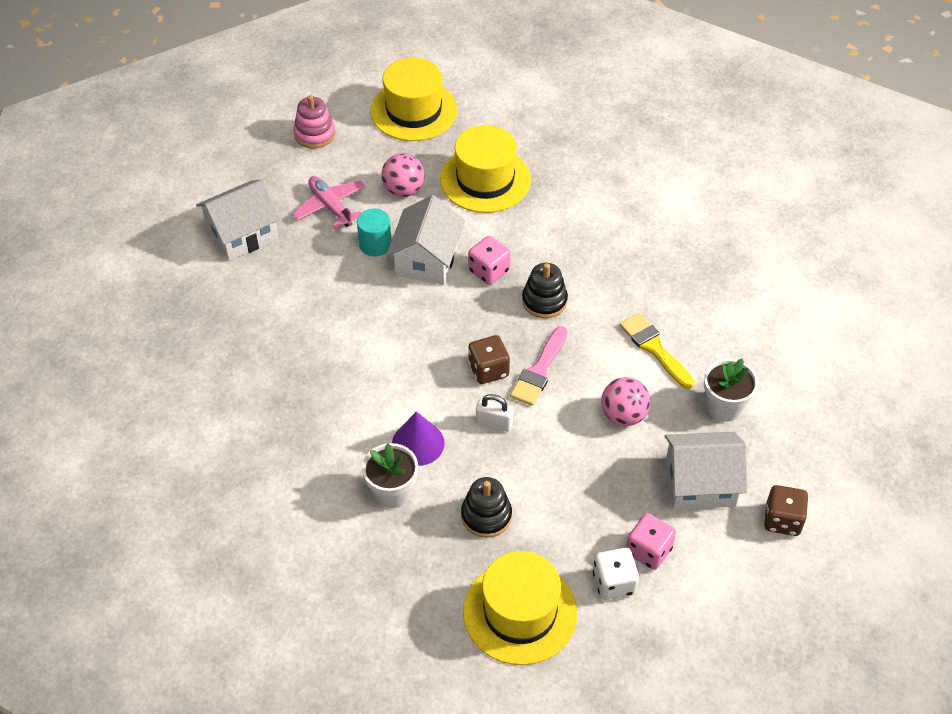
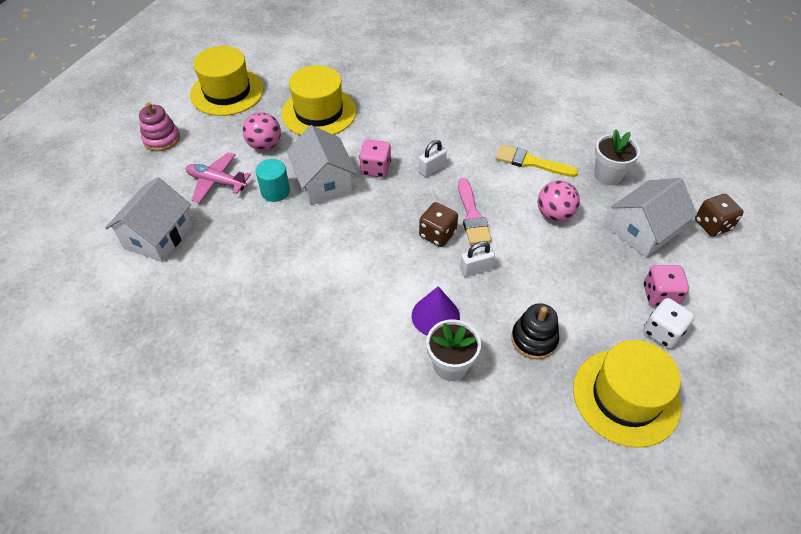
camera: 35 degrees left, 0 degrees up
(544, 301) = (432, 169): black stacking toy -> white padlock

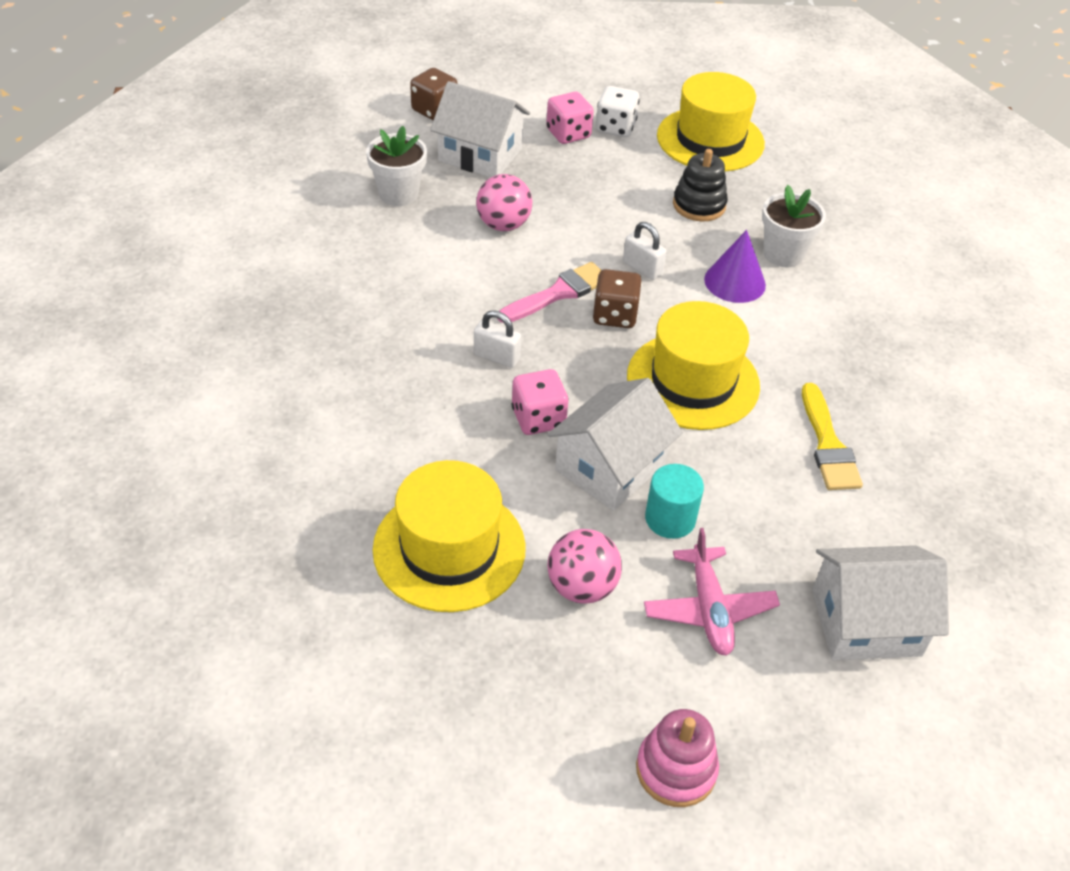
camera: 120 degrees left, 5 degrees down
(227, 92) = (474, 737): yellow hat -> yellow hat (693, 381)
(531, 162) = (416, 264): yellow brush -> yellow brush (827, 444)

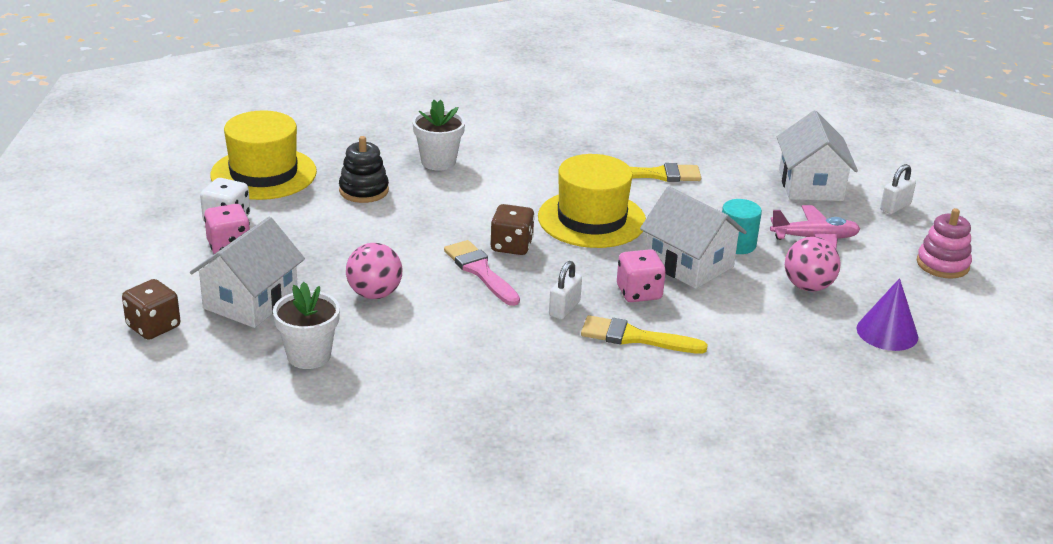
camera: 85 degrees left, 15 degrees down
(448, 413) = (635, 337): none -> yellow brush
(449, 548) = (785, 343): yellow hat -> none
(642, 268) = (449, 227): white padlock -> white padlock (895, 207)
(734, 282) = (472, 187): purple cone -> purple cone (887, 332)

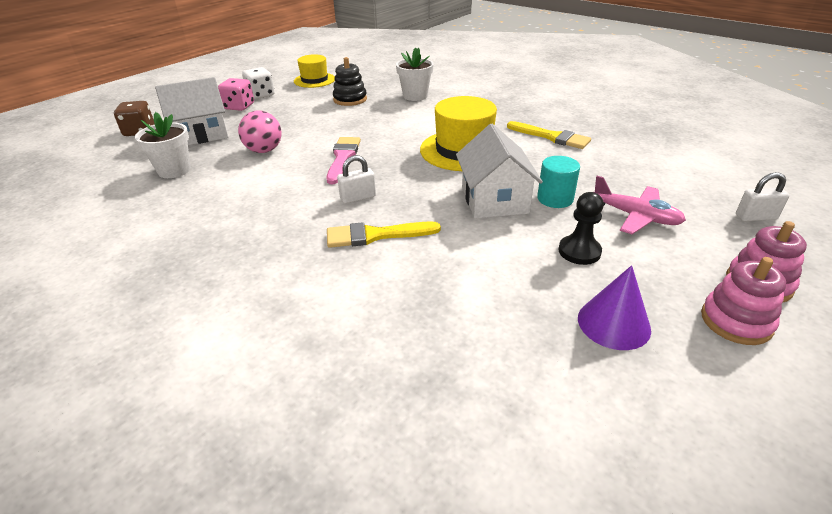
camera: 40 degrees right, 5 degrees up
(263, 173) = (314, 80): yellow hat -> yellow hat, size x0.63
(511, 246) = (385, 150): brown dice -> none
(635, 337) = (376, 235): yellow brush -> yellow brush turned 60 degrees counterclockwise
(639, 293) = (426, 206): pink dice -> none
(808, 286) = (579, 251): pink ball -> black pawn
(810, 185) = (682, 177): white house -> none
(953, 298) = (736, 321): none -> pink stacking toy

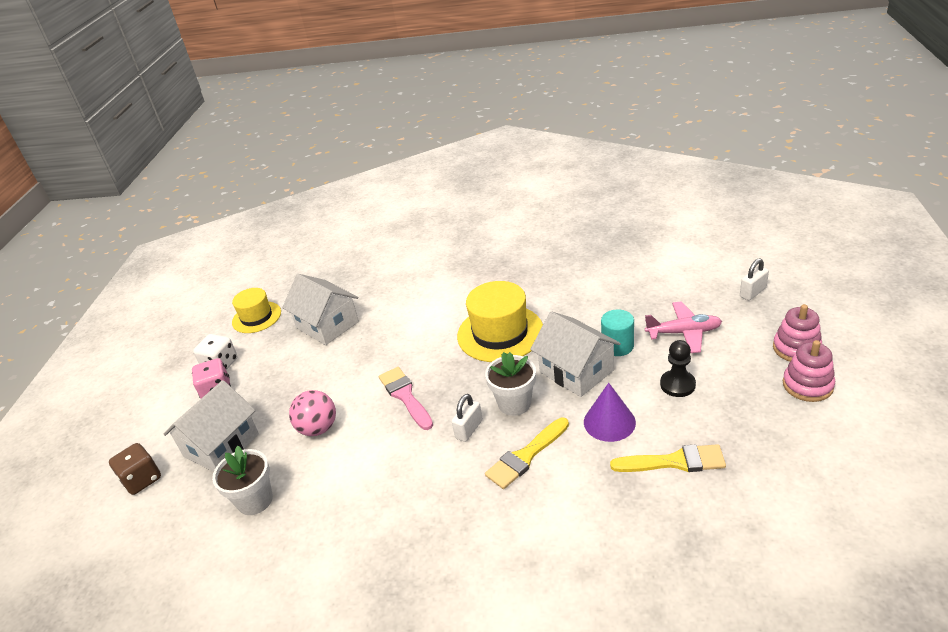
camera: 30 degrees left, 0 degrees up
(350, 99) = (327, 325): black stacking toy -> white house
(415, 96) = (387, 291): white flower pot -> white flower pot (514, 403)
(551, 137) = (554, 283): yellow brush -> yellow brush (674, 462)
(613, 323) = (748, 429): purple cone -> purple cone (609, 422)

